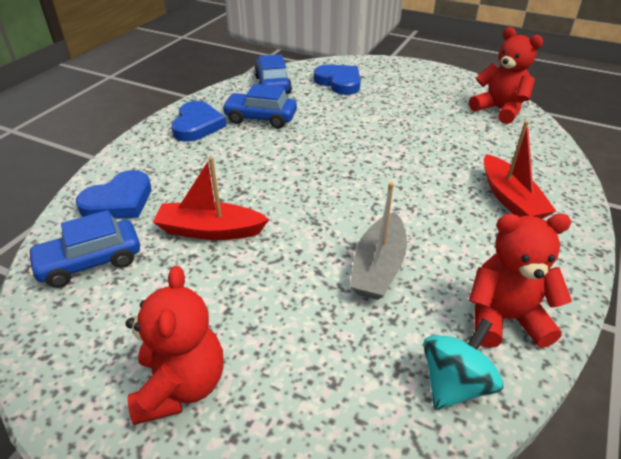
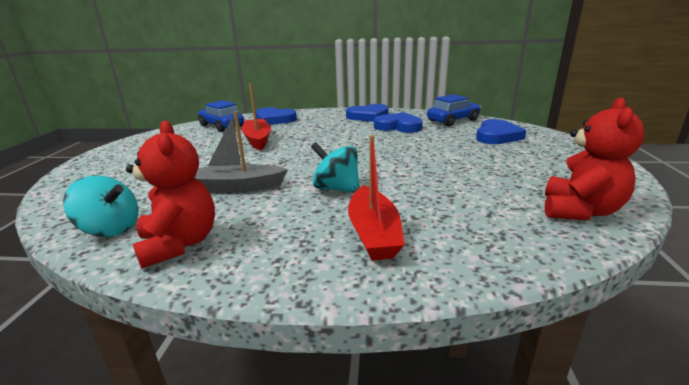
camera: 70 degrees right, 15 degrees down
(181, 386) = (132, 158): red teddy bear -> none
(260, 118) = (398, 126): blue car -> blue heart
(416, 198) = (336, 189): none -> turquoise spinning top
(510, 199) = (373, 233): red boat -> red boat turned 60 degrees counterclockwise

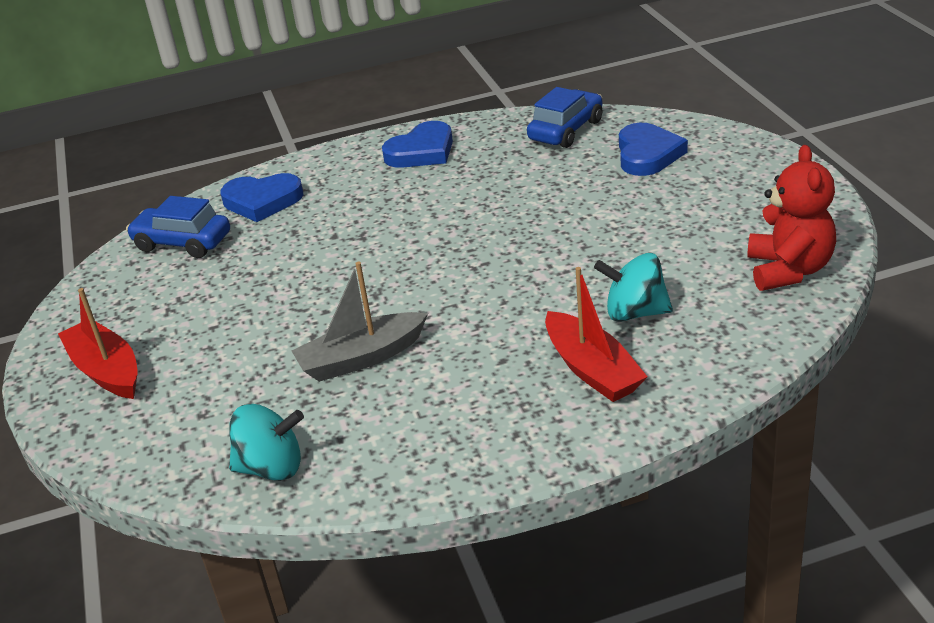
camera: 20 degrees left, 10 degrees up
(179, 244) = (386, 455): red teddy bear -> none
(257, 140) = (288, 259): red boat -> red boat (106, 371)
(336, 189) = (498, 320): turquoise spinning top -> turquoise spinning top (635, 313)
(398, 126) = (491, 167): blue heart -> none

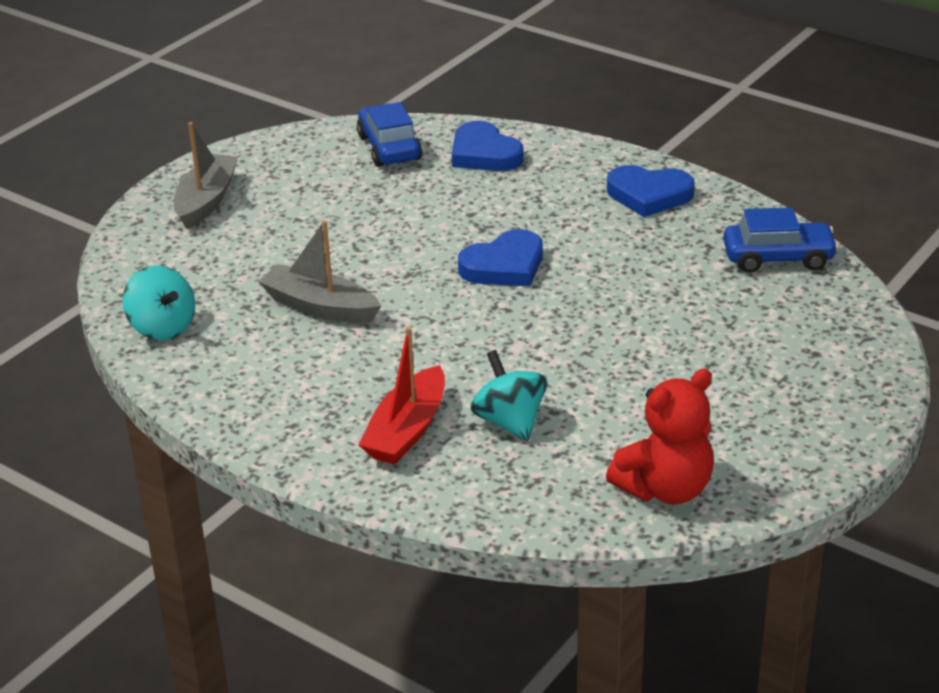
camera: 50 degrees right, 0 degrees up
(106, 371) = (206, 201): red boat -> grey boat
(647, 154) = (787, 325): blue heart -> blue heart (504, 266)

